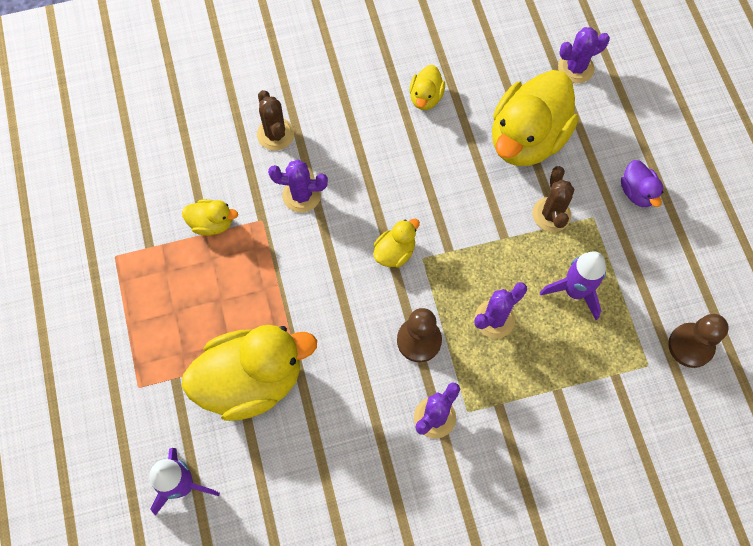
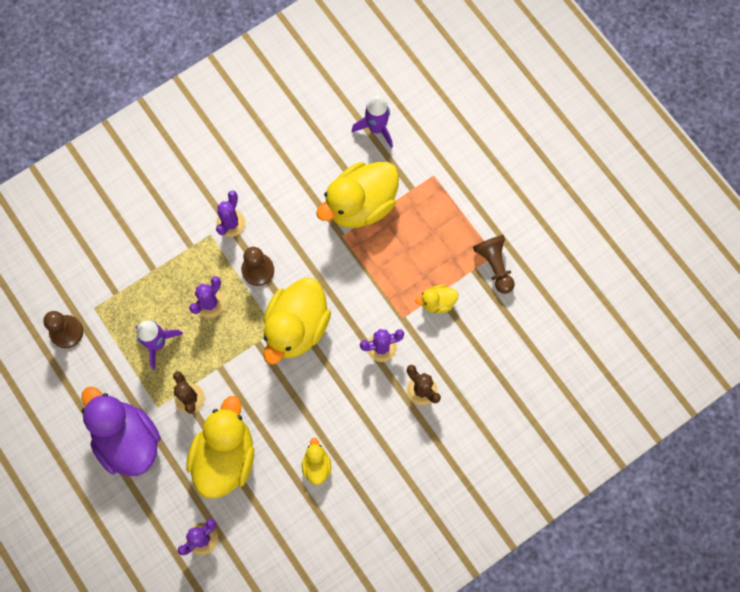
camera: 160 degrees right, 5 degrees up
(121, 242) = (494, 266): none -> brown pawn
(395, 252) = (296, 327): yellow duck -> yellow duck, size x2.19
(637, 192) = (128, 440): purple duck -> purple duck, size x2.19

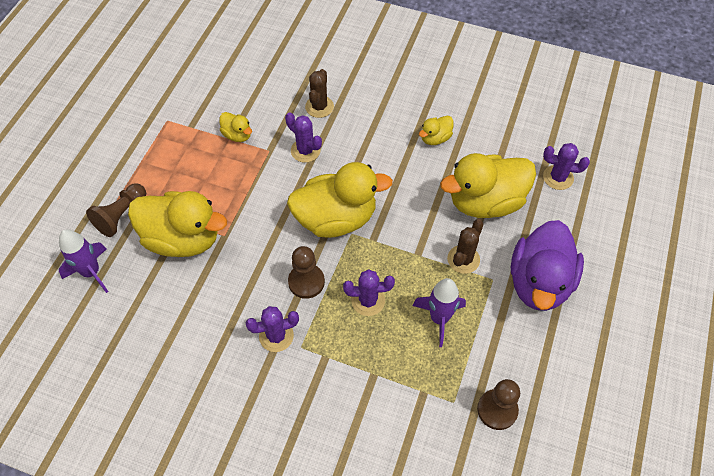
camera: 125 degrees left, 15 degrees down
(494, 266) = (177, 115): brown pawn -> brown pawn (121, 215)

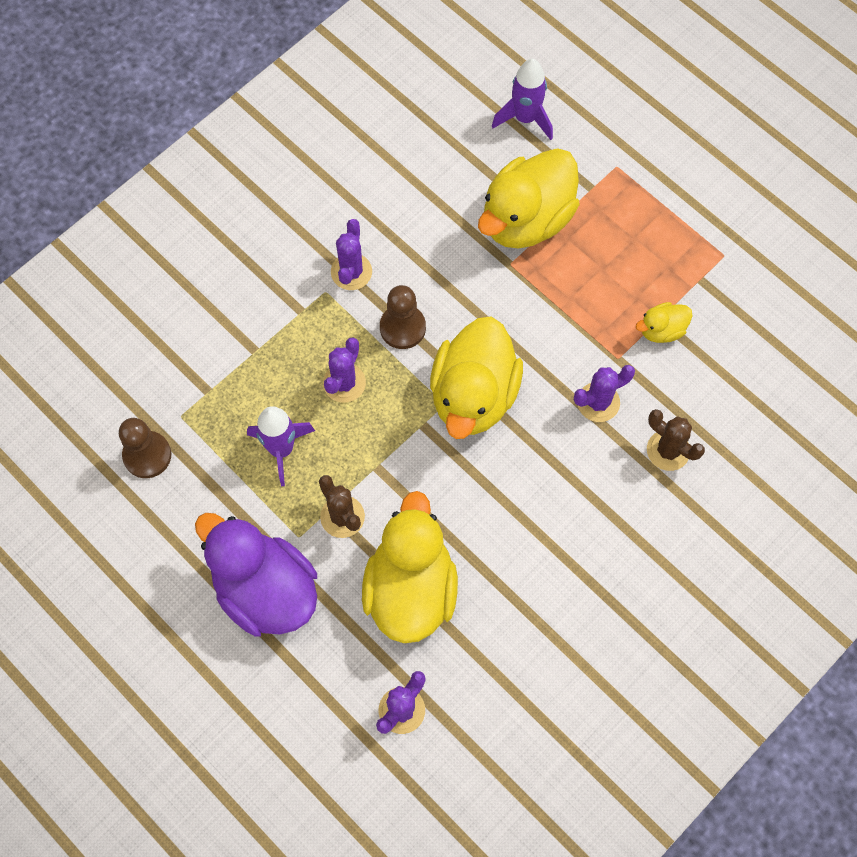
camera: 115 degrees right, 10 degrees up
(121, 215) = (591, 166): brown pawn -> none
(435, 138) = (544, 578): yellow duck -> none

